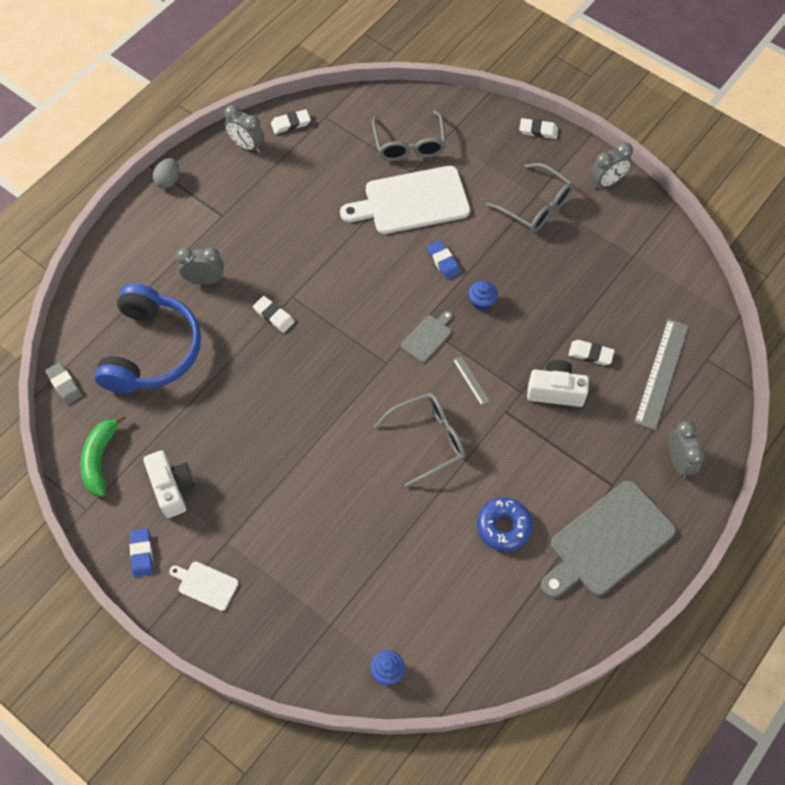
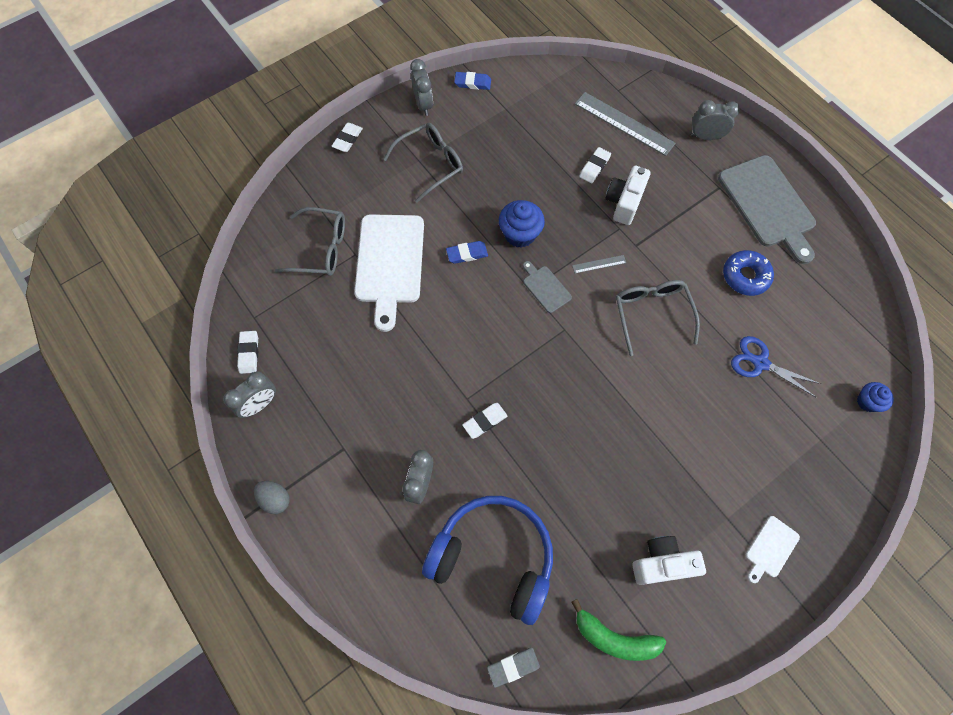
camera: 75 degrees left, 5 degrees up
(142, 554) = (730, 609): blue eraser -> blue eraser (472, 83)
(402, 554) = (760, 363): none -> blue scissors
(481, 302) = (520, 234): blue cupcake -> blue cupcake, size x1.62

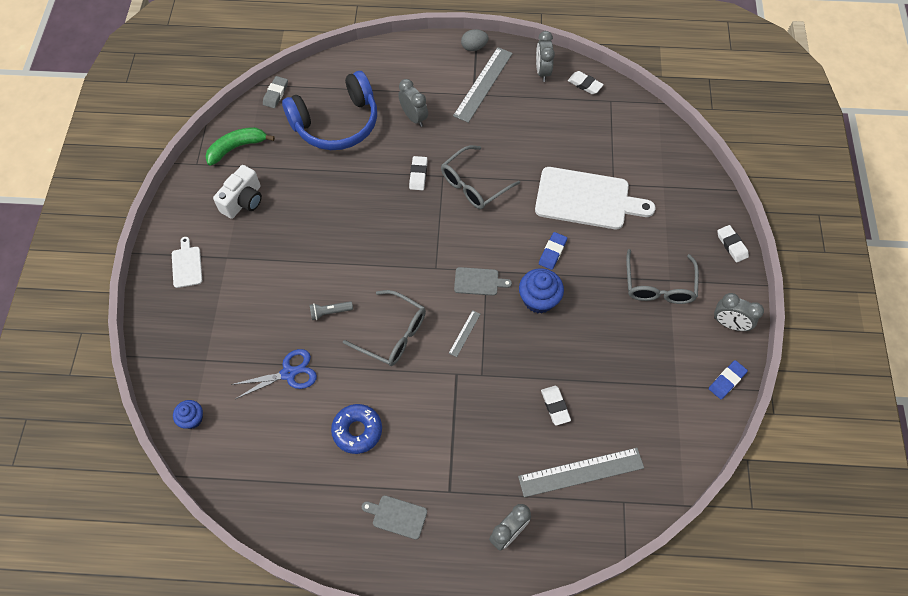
camera: 130 degrees right, 5 degrees down
(321, 249) = (635, 167): grey glasses -> grey glasses (474, 185)
(322, 449) = (483, 84): none -> grey ruler
(389, 263) = (587, 199): white cutting board -> white cutting board turned 150 degrees clockwise
(624, 202) = (501, 399): white camera -> none
(683, 378) = (330, 312): none -> grey flashlight
(768, 205) = (397, 516): grey cutting board -> grey cutting board, size x0.46

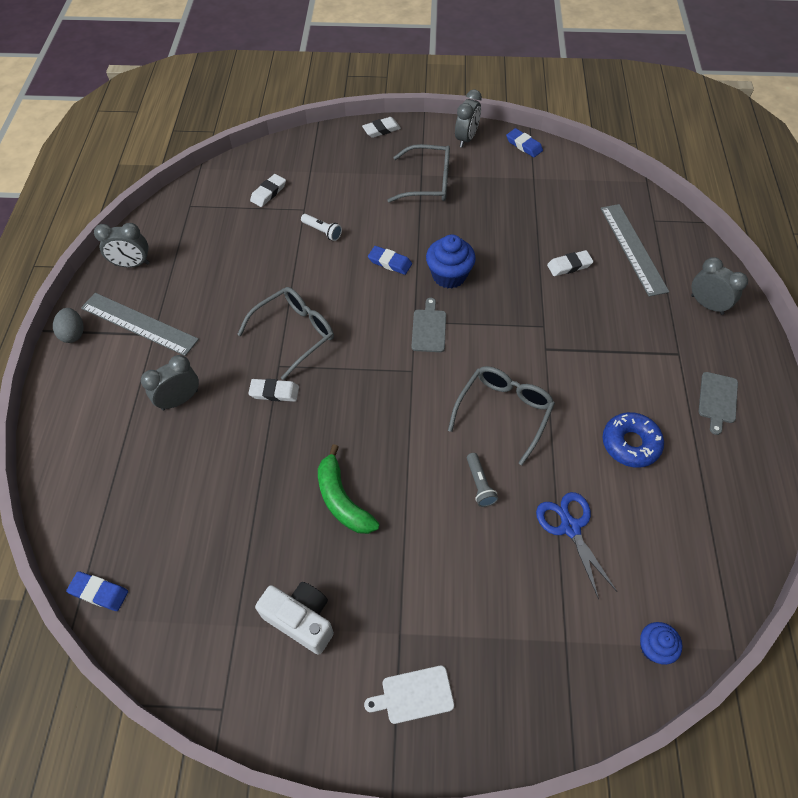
camera: 90 degrees left, 5 degrees down
(237, 148) = (198, 643): green banana -> green banana (342, 500)
(275, 94) = (99, 592): grey eraser -> blue eraser
(336, 123) = (173, 497): blue headphones -> none
(464, 333) = (495, 341): grey ruler -> none
(474, 185) = (295, 333): grey glasses -> grey glasses turned 90 degrees counterclockwise
(585, 84) = (161, 226): white eraser -> white eraser (268, 193)
(587, 199) = (322, 231): white cutting board -> white flashlight

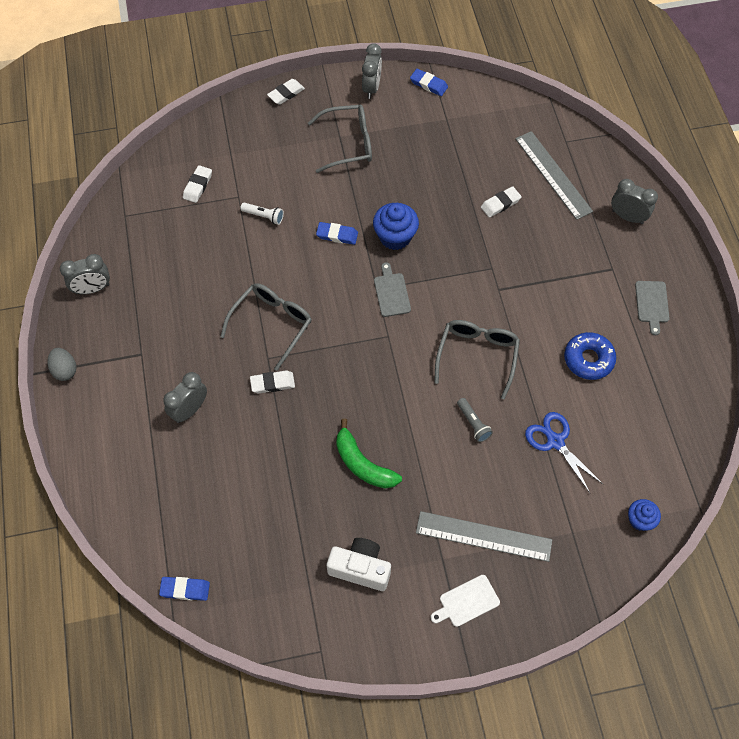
camera: 15 degrees left, 5 degrees up
(139, 324) = (123, 347): grey ruler -> grey ruler (483, 536)

